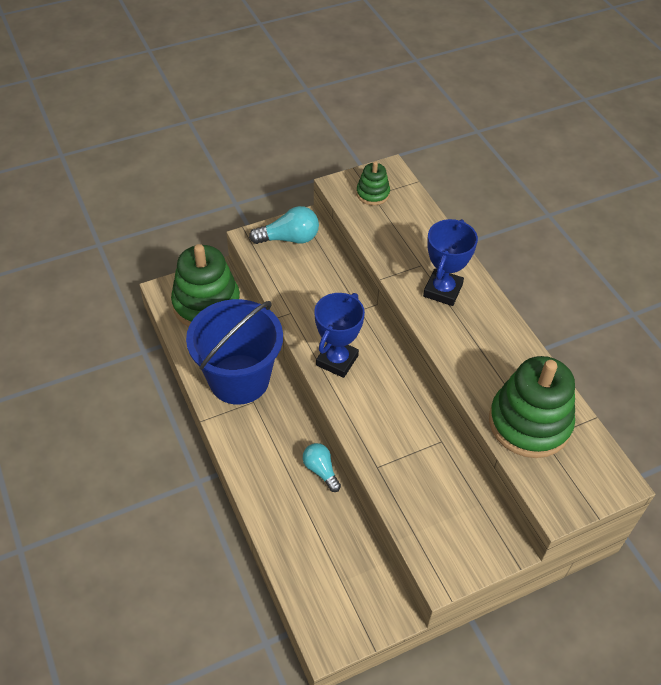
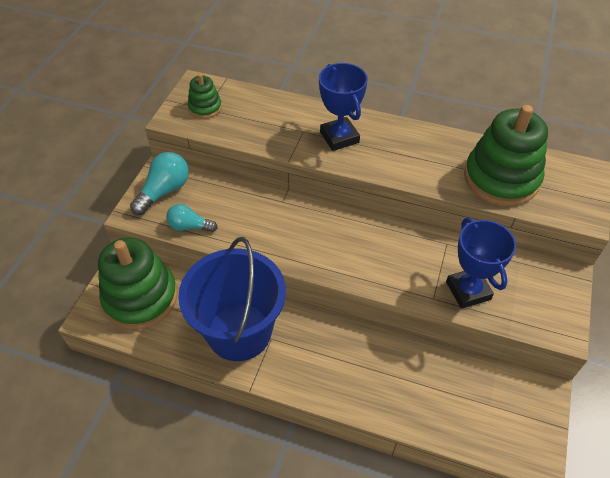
camera: 45 degrees left, 0 degrees up
(321, 470) = (380, 342): turquoise light bulb -> turquoise light bulb (190, 226)
(337, 360) = (312, 249): blue trophy -> blue trophy (468, 291)

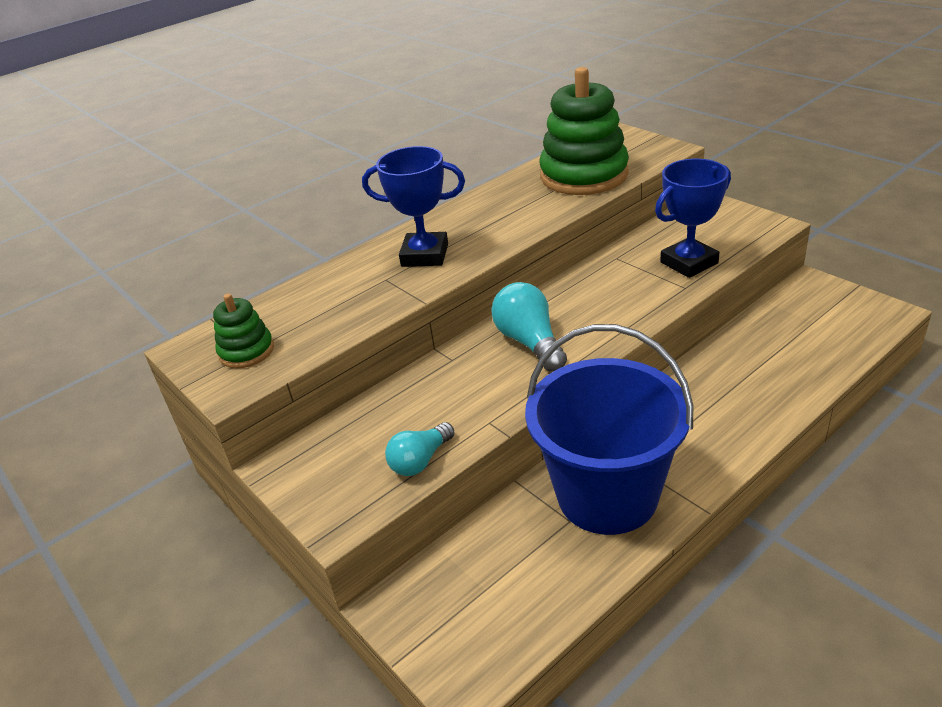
camera: 55 degrees left, 15 degrees down
(141, 298) = (473, 597): green stacking toy -> none
(164, 191) = (326, 472): turquoise light bulb -> turquoise light bulb (530, 342)
(468, 291) = (689, 263): blue trophy -> blue trophy turned 45 degrees counterclockwise

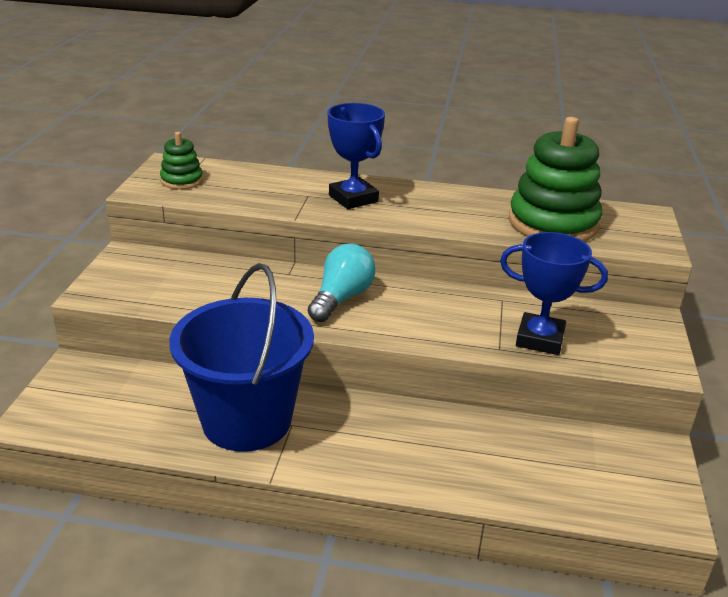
camera: 45 degrees right, 5 degrees down
(420, 461) = (170, 301): turquoise light bulb -> none

